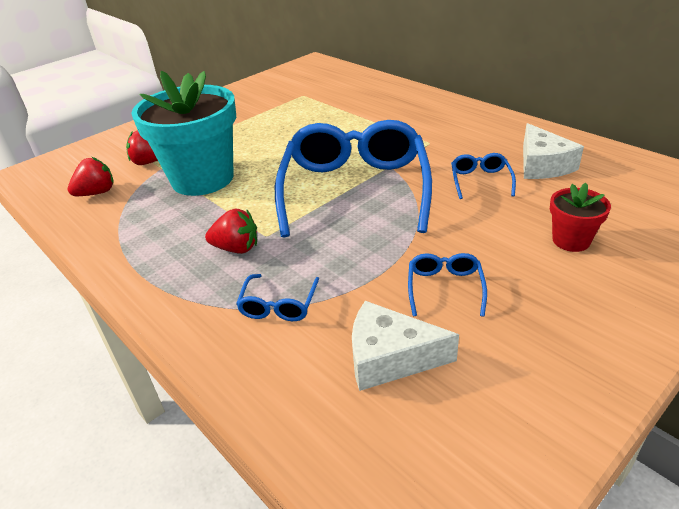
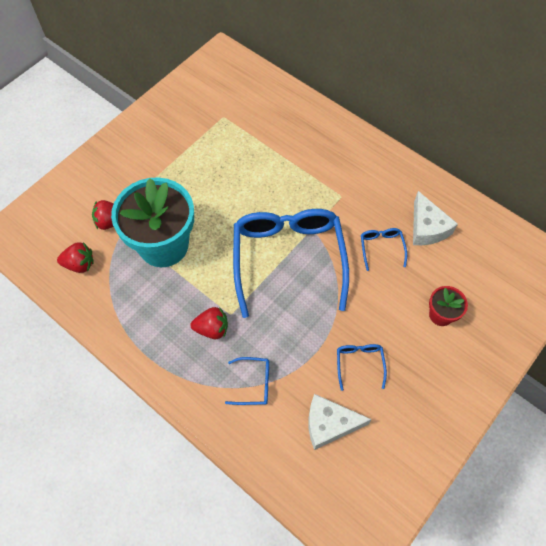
camera: 10 degrees left, 25 degrees up
(97, 193) = (80, 264): red strawberry -> red strawberry turned 45 degrees clockwise
(279, 305) = (254, 384): blue glasses -> blue glasses turned 90 degrees counterclockwise

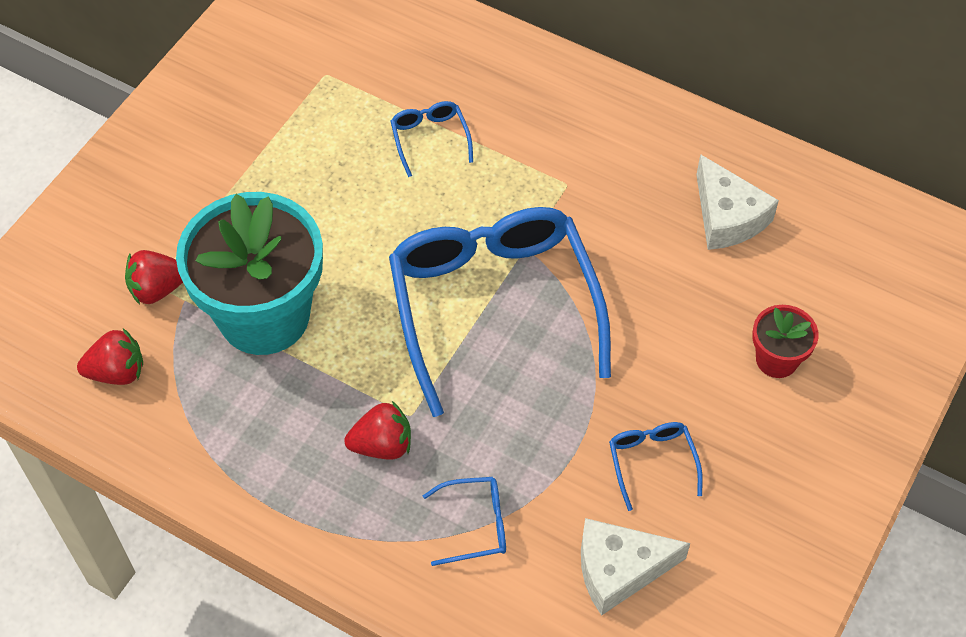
camera: 10 degrees left, 5 degrees down
(381, 248) = (654, 263): blue glasses -> blue glasses (430, 139)

